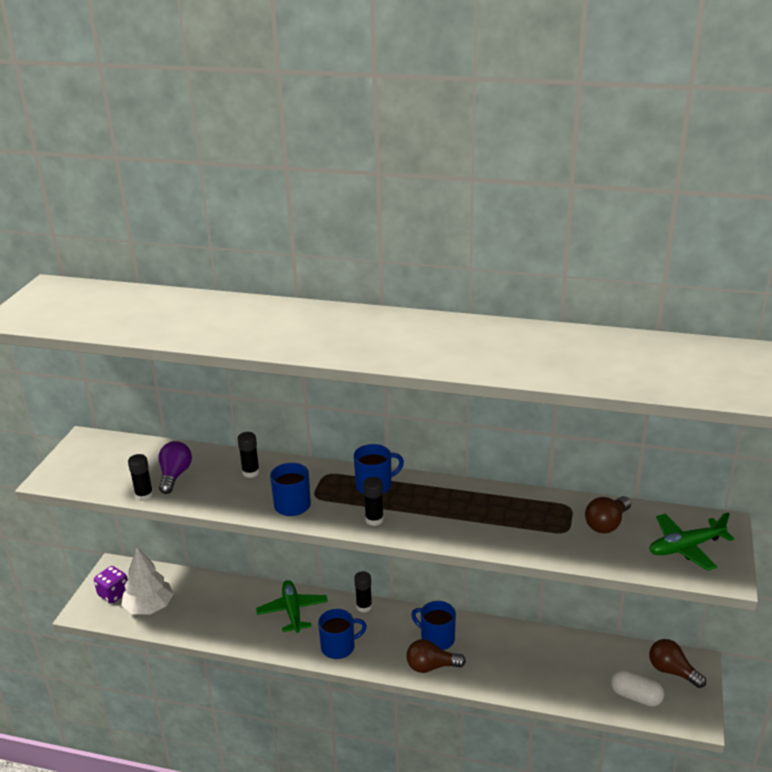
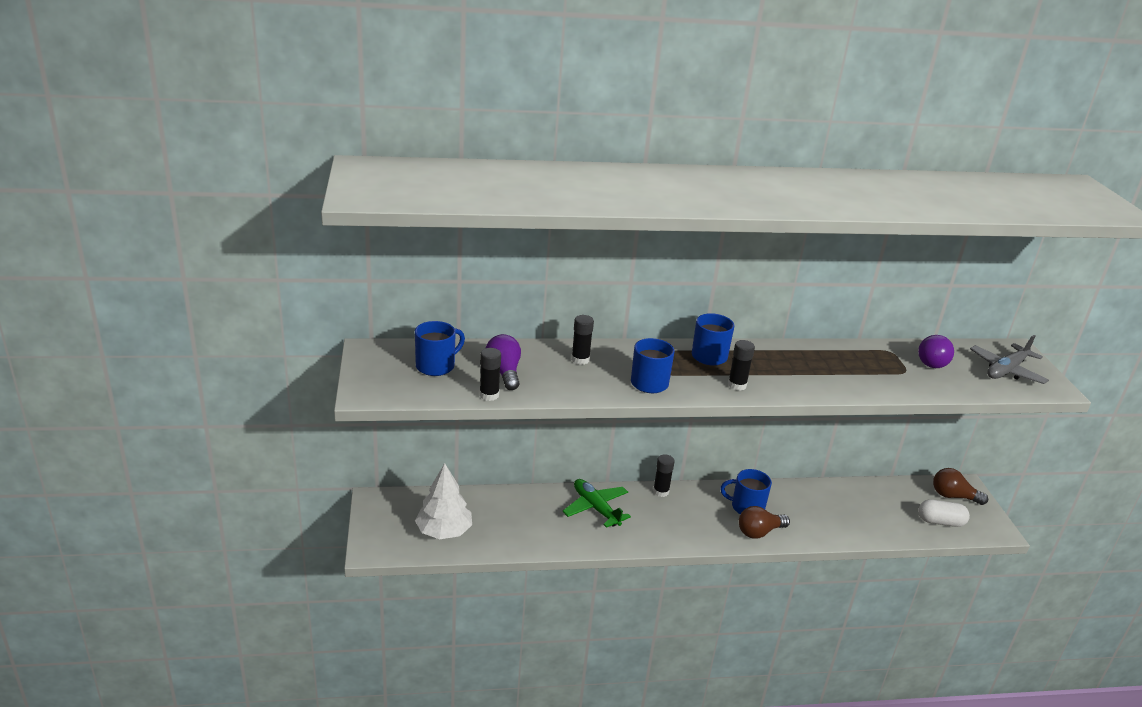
camera: 25 degrees left, 0 degrees up
(114, 594) = (395, 526): purple dice -> none
(339, 647) = (664, 532): blue mug -> blue mug (436, 366)
(607, 524) = (932, 361): brown light bulb -> purple light bulb
(685, 547) = (1006, 370): green plane -> grey plane

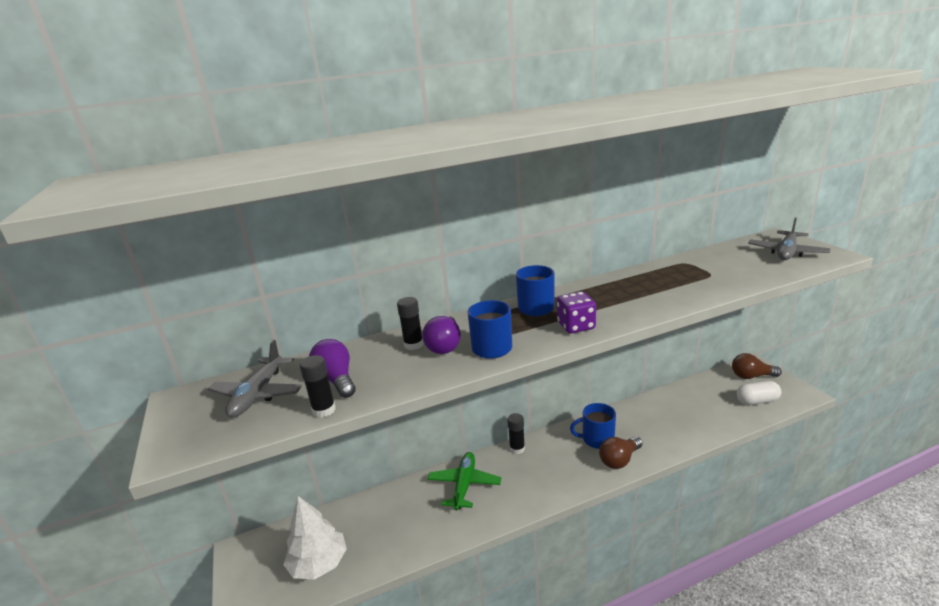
camera: 10 degrees left, 5 degrees down
(436, 366) = (258, 394): blue mug -> grey plane
(596, 508) = (464, 485): green plane -> green plane turned 60 degrees clockwise
(737, 385) = (576, 326): black glue stick -> purple dice
(932, 361) = (724, 261): purple light bulb -> purple light bulb (444, 345)

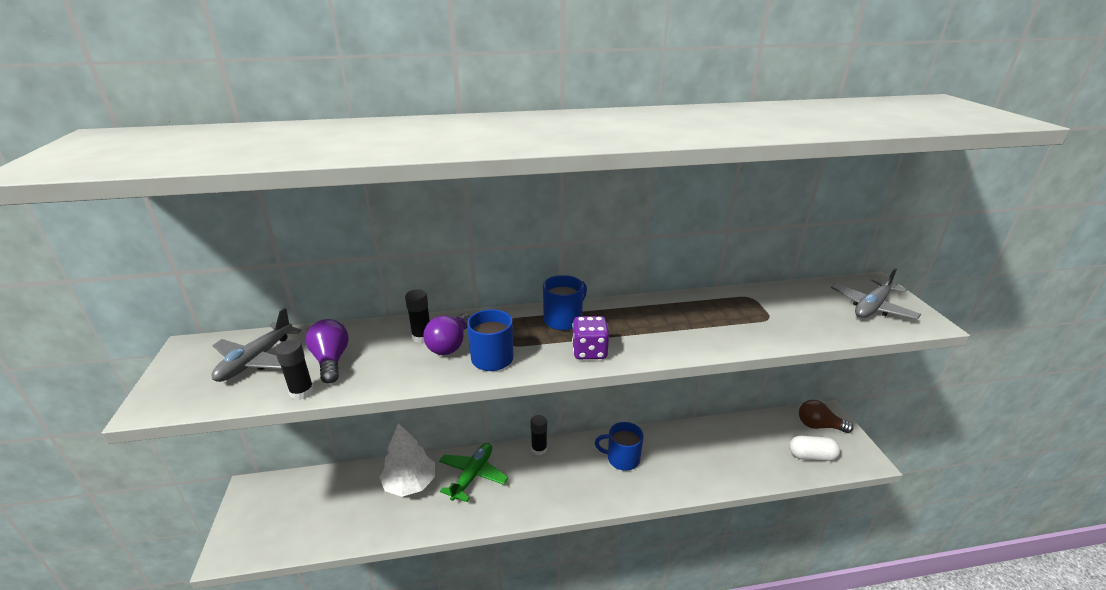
camera: 10 degrees right, 5 degrees up
(319, 564) = (311, 520): white tree -> white tree (410, 483)
(619, 460) = (635, 487): brown light bulb -> none

